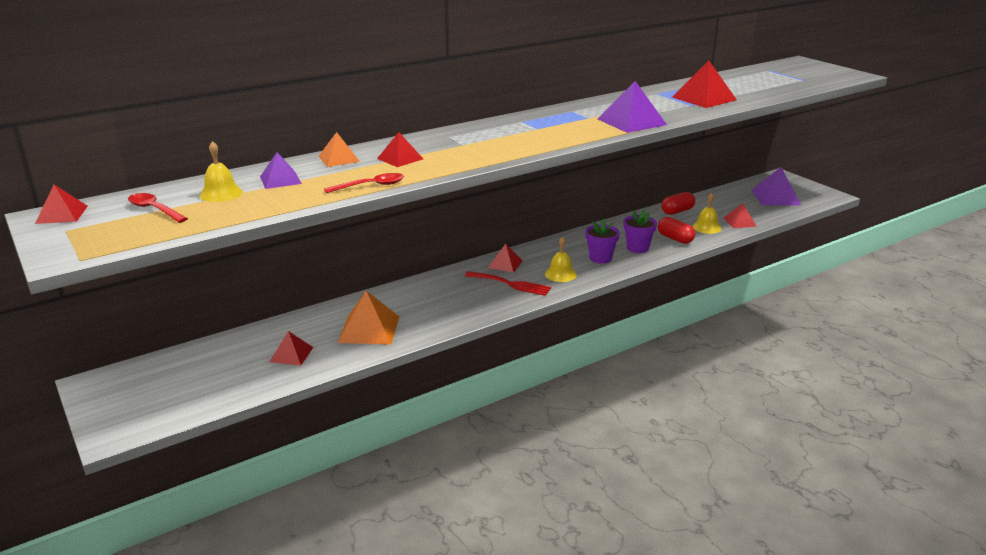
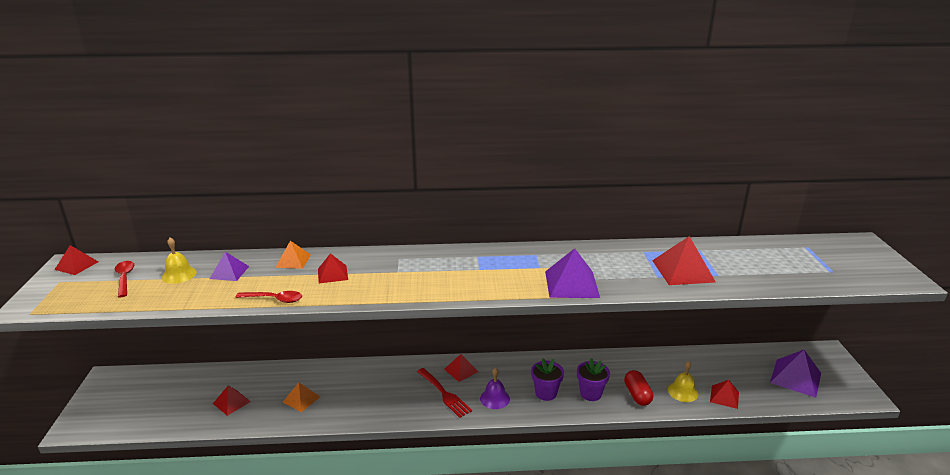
camera: 30 degrees right, 0 degrees up
(369, 329) = (301, 399): orange pyramid -> orange pyramid, size x0.60
(560, 274) = (494, 398): yellow bell -> purple bell
(677, 211) = (671, 362): red capsule -> none

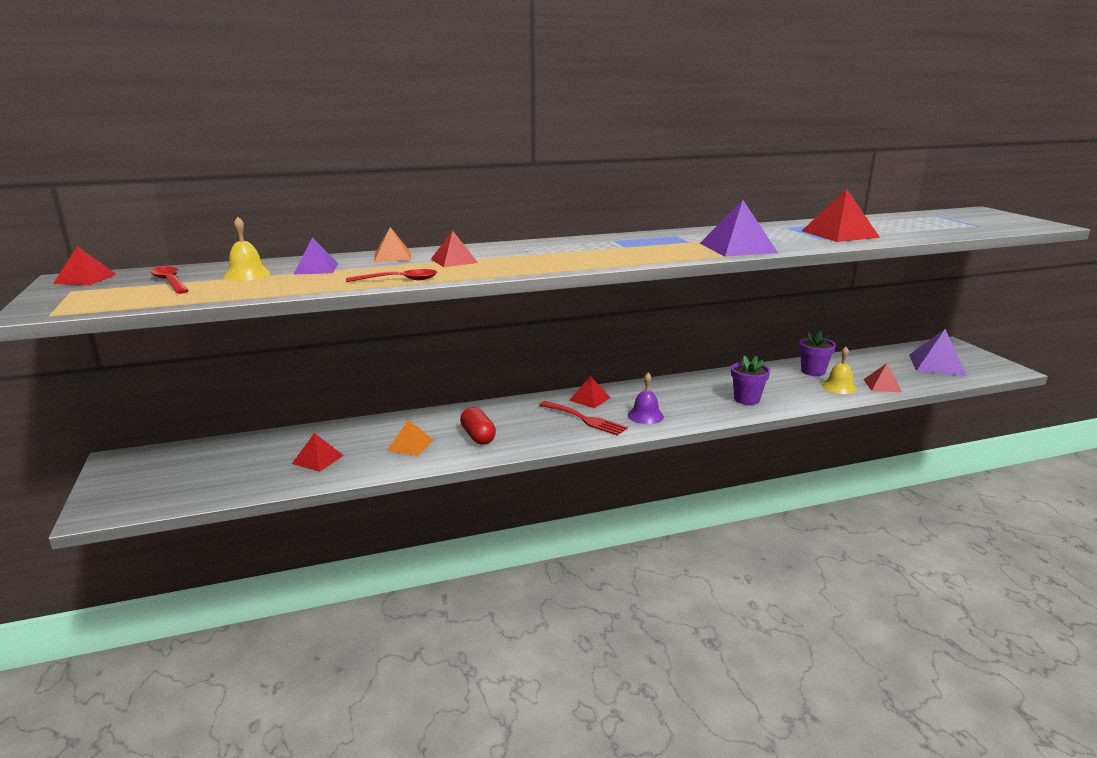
camera: 15 degrees left, 5 degrees down
(546, 393) = (698, 405): purple flower pot -> purple flower pot (813, 371)
(637, 395) = (795, 395): red capsule -> red capsule (478, 436)

